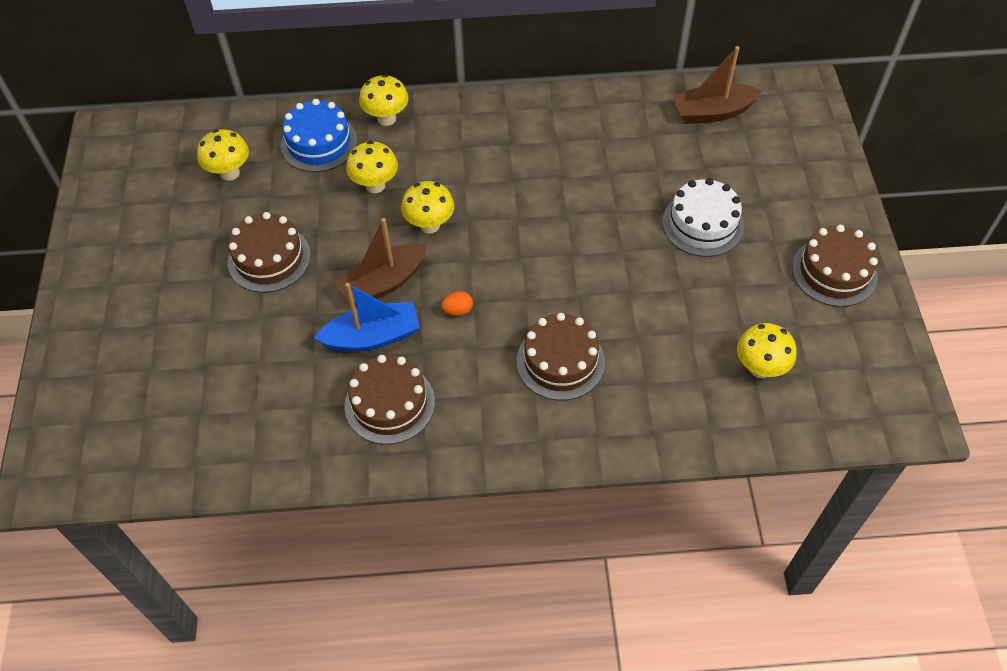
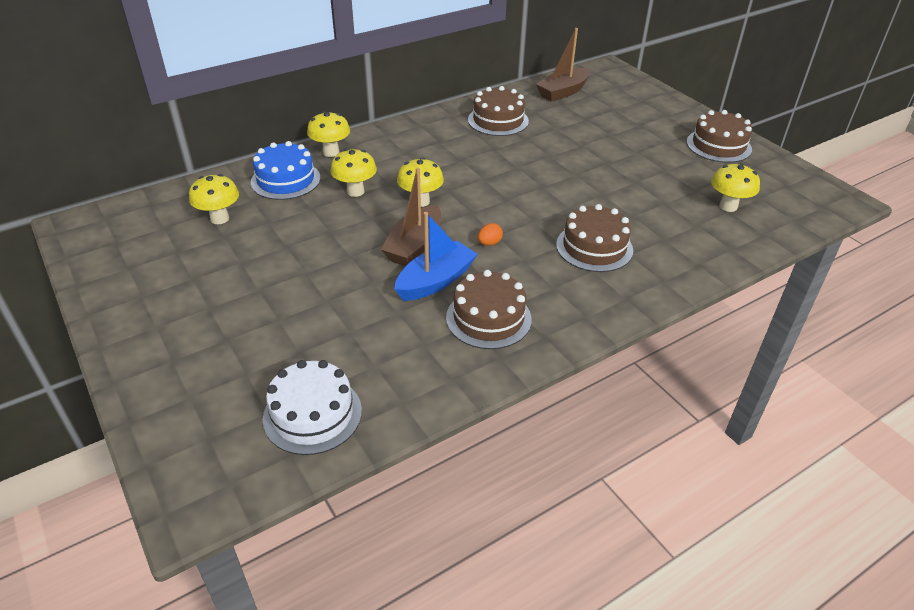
camera: 30 degrees left, 15 degrees down
(269, 258) = (301, 261): brown cake -> brown cake (498, 120)
(702, 224) = (614, 146): white cake -> white cake (312, 414)

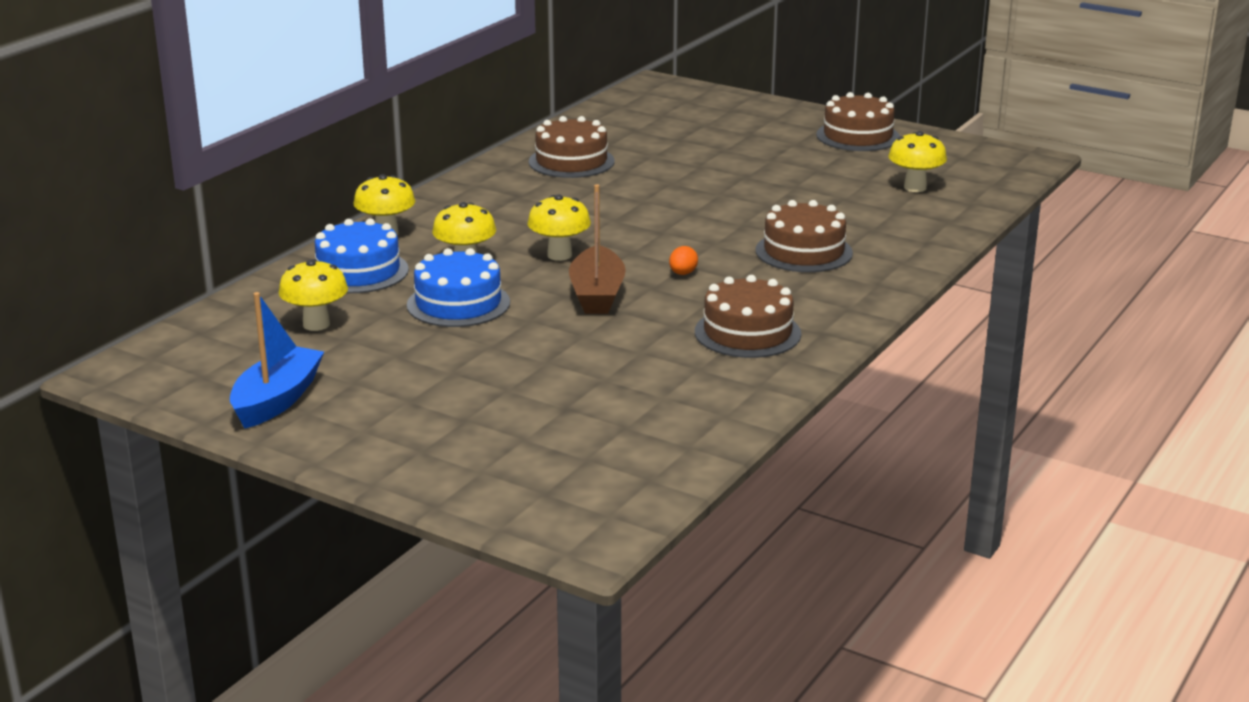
camera: 25 degrees left, 15 degrees down
(312, 414) = (639, 447): white cake -> none
(319, 226) = (458, 303): none -> blue cake
(435, 281) = (656, 318): blue boat -> blue boat (277, 400)
(563, 92) = (624, 118): brown boat -> none

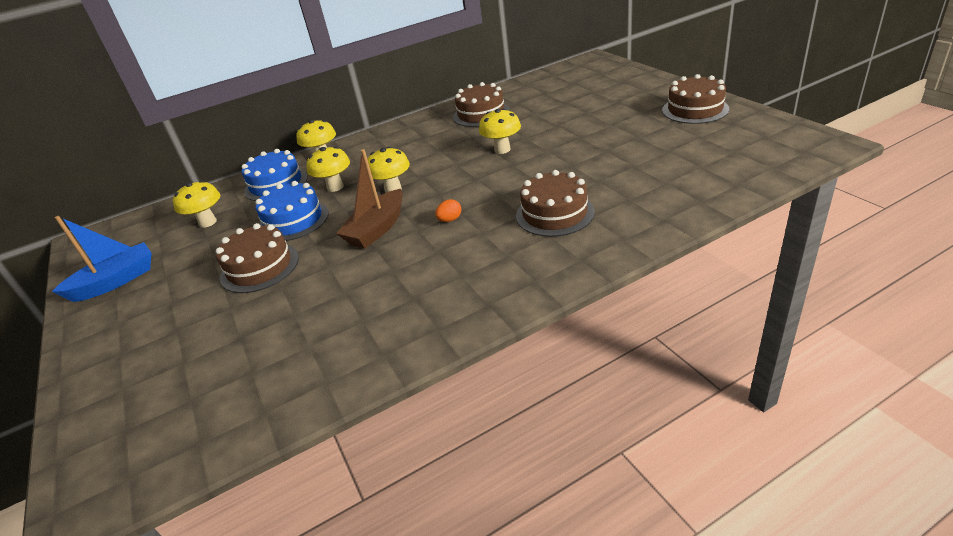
camera: 35 degrees right, 10 degrees up
(747, 333) = (433, 290): brown cake -> brown cake (260, 267)
(915, 187) = (700, 162): yellow mushroom -> yellow mushroom (502, 149)

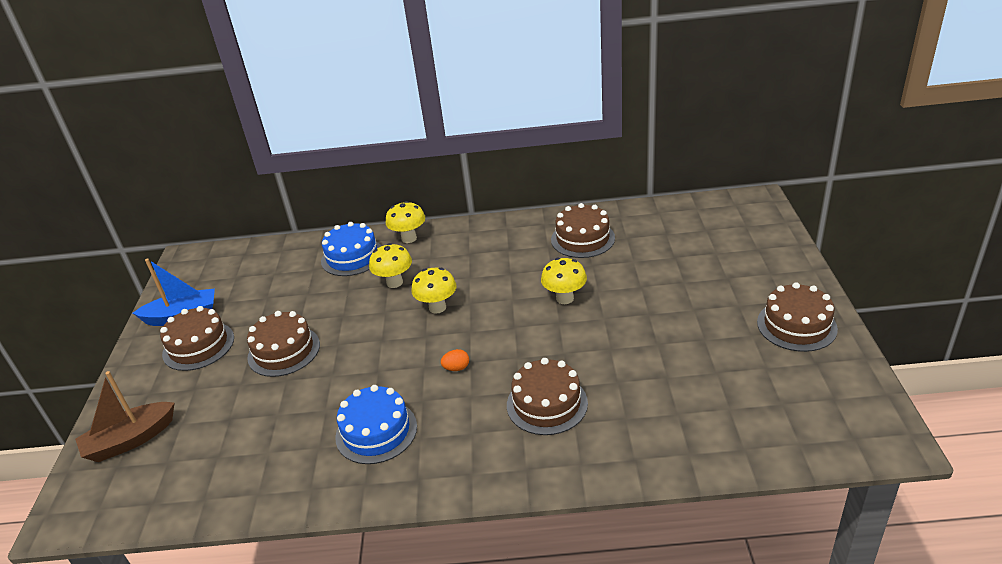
camera: 25 degrees right, 0 degrees up
(154, 296) = (198, 346): none -> brown cake
(208, 222) = (277, 280): yellow mushroom -> none
(293, 220) = (338, 309): blue cake -> blue cake (376, 431)
(377, 229) = (393, 350): brown boat -> brown boat (130, 440)

